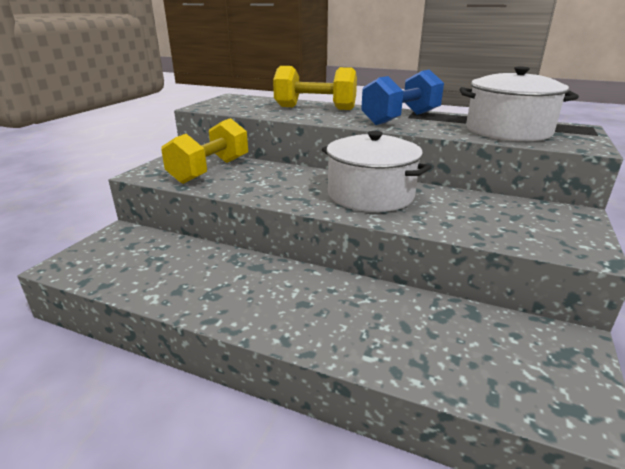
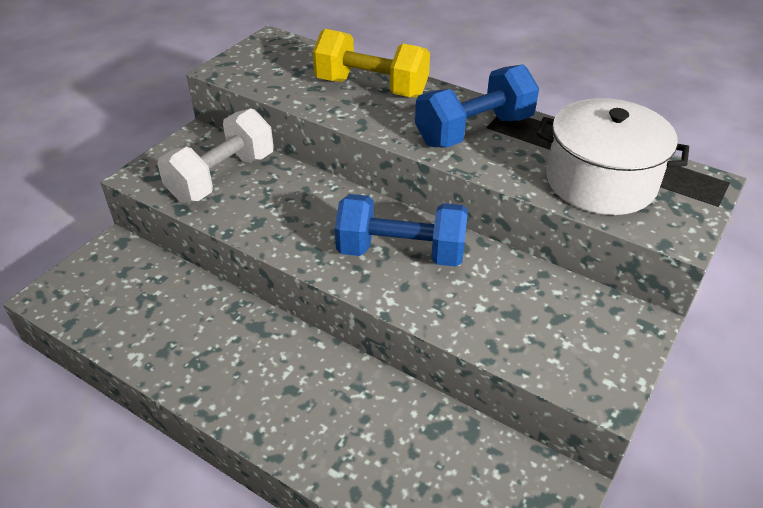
camera: 10 degrees right, 15 degrees up
(210, 170) = (222, 177): yellow dumbbell -> white dumbbell
(370, 195) = (401, 252): white pot -> blue dumbbell

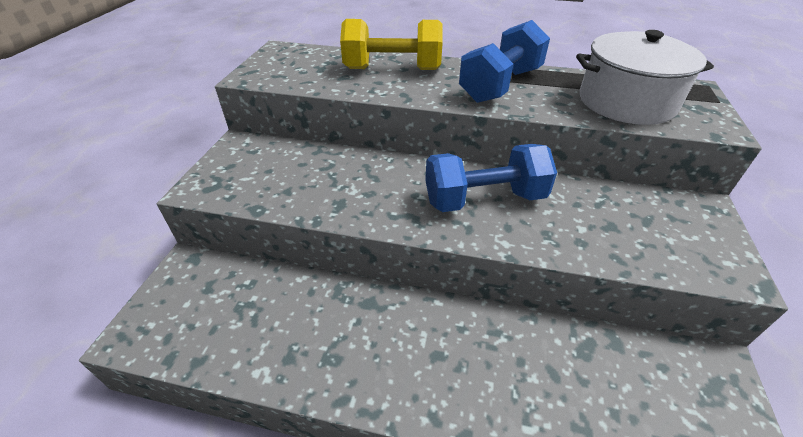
camera: 20 degrees left, 0 degrees up
(222, 177) = (282, 172): white dumbbell -> none

